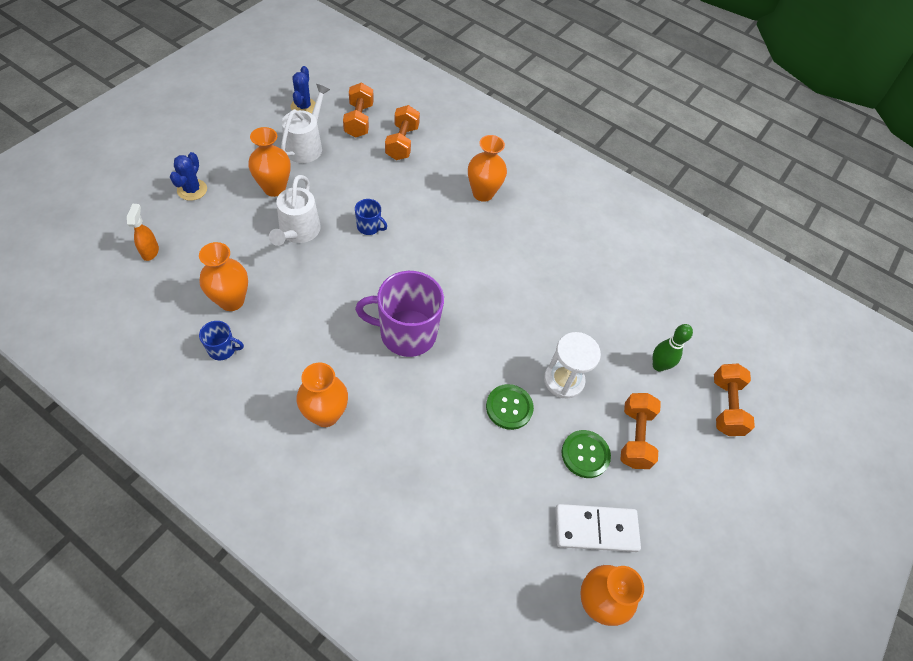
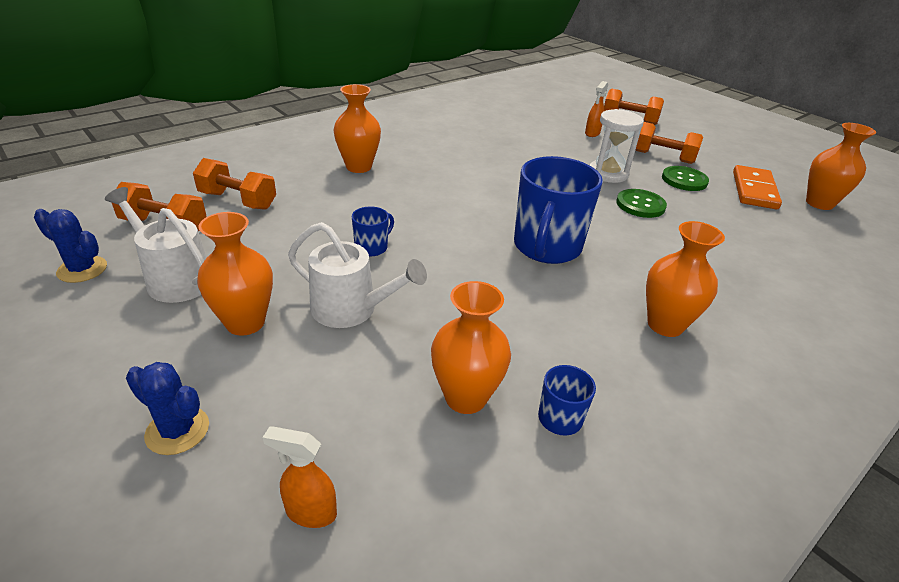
camera: 70 degrees left, 20 degrees down
(406, 333) = (546, 247): purple mug -> blue mug
(596, 529) = (754, 190): white domino -> orange domino
(658, 366) = (592, 133): green bowling pin -> orange spray bottle

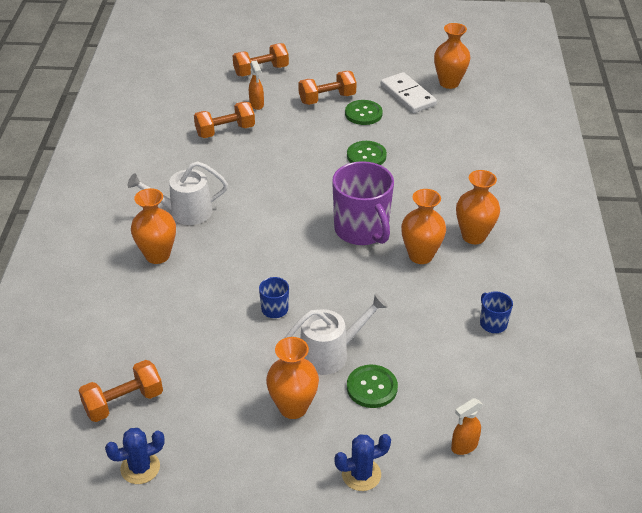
camera: 45 degrees left, 5 degrees up
(175, 279) = (206, 422): white watering can -> white watering can (185, 212)
(238, 200) = (132, 346): orange dumbbell -> orange dumbbell (225, 131)
(333, 366) = (372, 387): none -> green button
(465, 397) = (447, 349): orange vase -> orange vase (420, 255)
(546, 247) = (362, 230): blue mug -> purple mug
(608, 173) = (316, 140): white hourglass -> none
(754, 190) = (407, 95): orange domino -> white domino

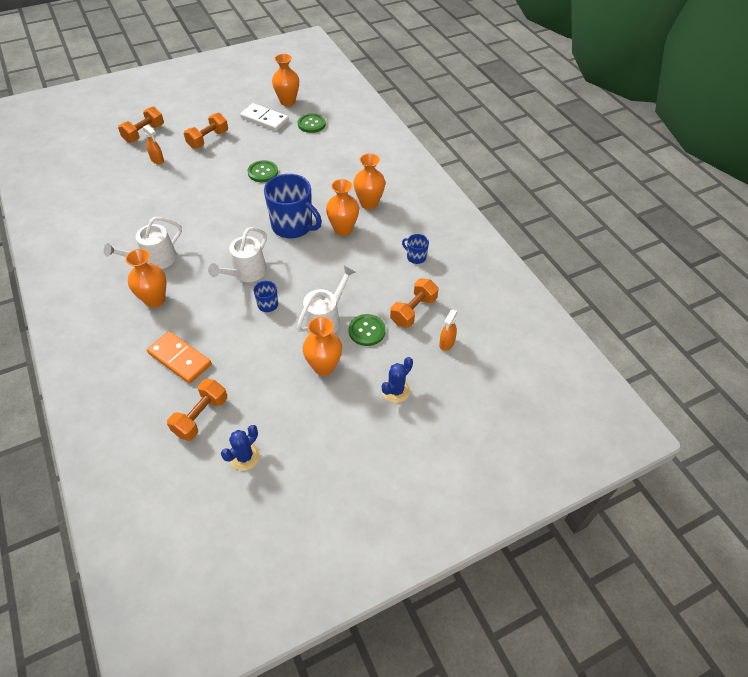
camera: 30 degrees left, 10 degrees up
(142, 330) = (180, 359): none -> orange domino
(225, 131) = (146, 188): orange dumbbell -> orange dumbbell (413, 311)
(273, 263) = (246, 273): none -> white watering can
(362, 230) = (293, 226): purple mug -> blue mug
(363, 114) = (241, 142): green button -> green button (311, 124)

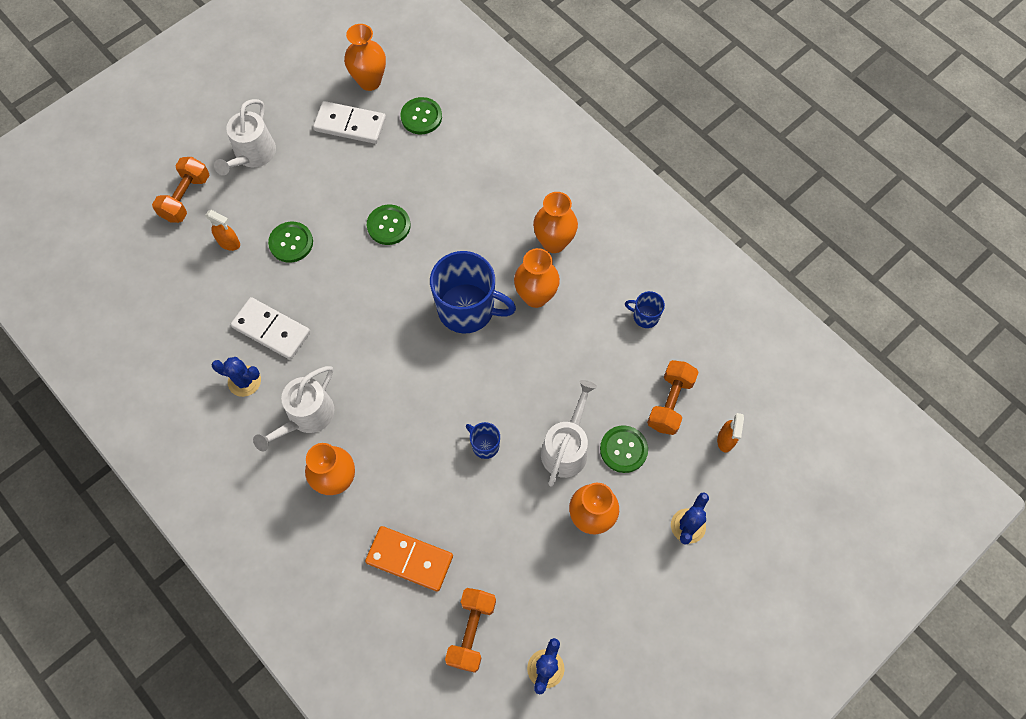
camera: 15 degrees left, 15 degrees up
(125, 231) = (244, 381): none -> blue cactus
(158, 209) = (271, 330): none -> white domino
(196, 168) = (291, 243): none -> green button
(208, 139) = (285, 185): orange dumbbell -> none
(246, 273) = (437, 403): white watering can -> white watering can (252, 155)

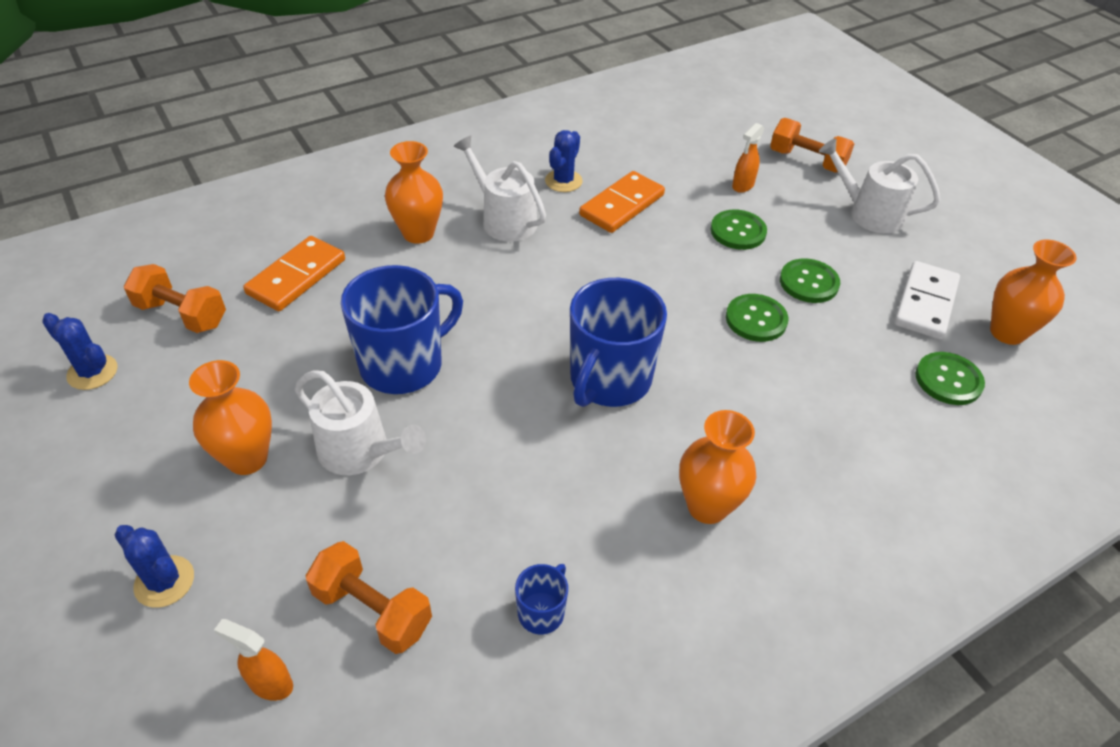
camera: 100 degrees right, 20 degrees down
(271, 330) = (622, 205): white domino -> orange domino
(485, 445) = (403, 364): blue mug -> blue mug, size x2.18
(535, 296) = (613, 463): orange vase -> none
(623, 449) = (325, 523): green button -> green button (809, 282)

